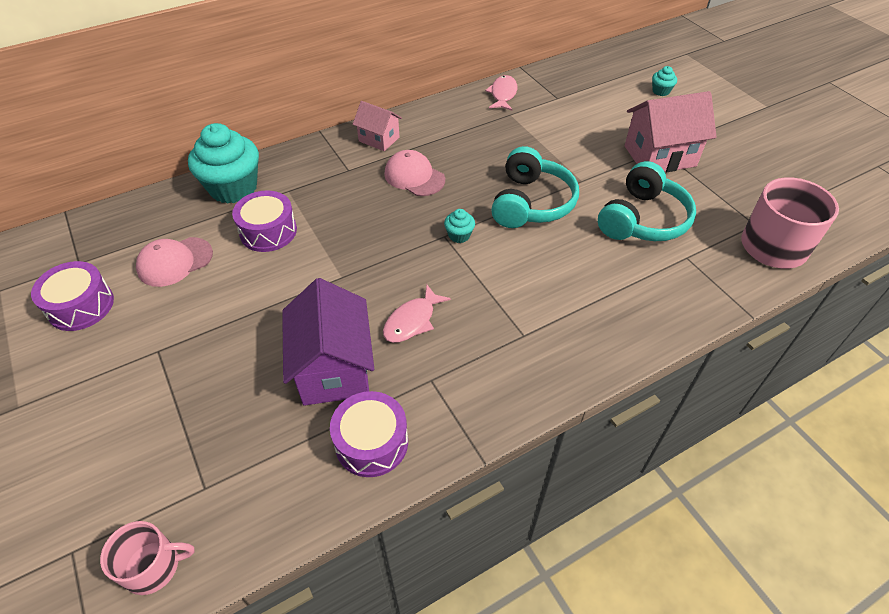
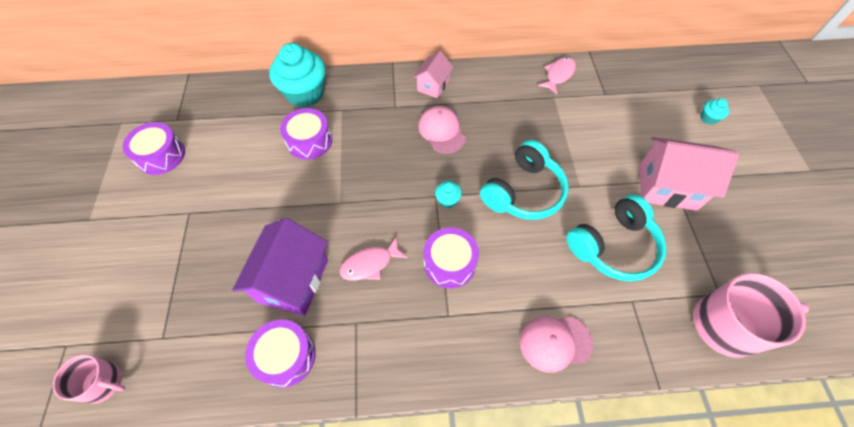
camera: 25 degrees right, 10 degrees up
(175, 262) = (235, 143): pink cap -> pink cap (555, 342)
(379, 139) = (433, 86): pink house -> pink house turned 60 degrees clockwise
(496, 289) = (449, 263): none -> purple drum

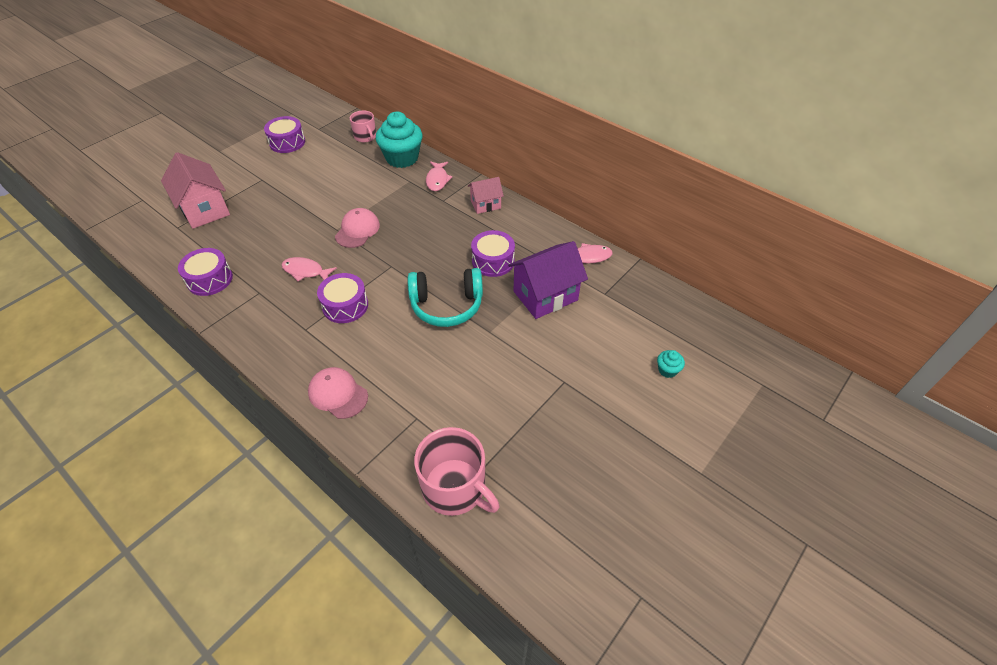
camera: 45 degrees right, 10 degrees down
(103, 382) = (134, 227): pink mug -> pink mug (365, 137)
(293, 280) = (260, 248): purple house -> purple house (545, 296)
(309, 141) = (367, 186): purple drum -> purple drum (493, 261)
(365, 92) = (437, 180): none -> pink fish
(442, 131) = (450, 234): pink cap -> pink cap (357, 230)
(447, 200) = (394, 273): turquoise cupcake -> none
(613, 246) = (454, 381): turquoise headphones -> none
(667, 187) = (552, 382): pink house -> pink house (204, 210)

